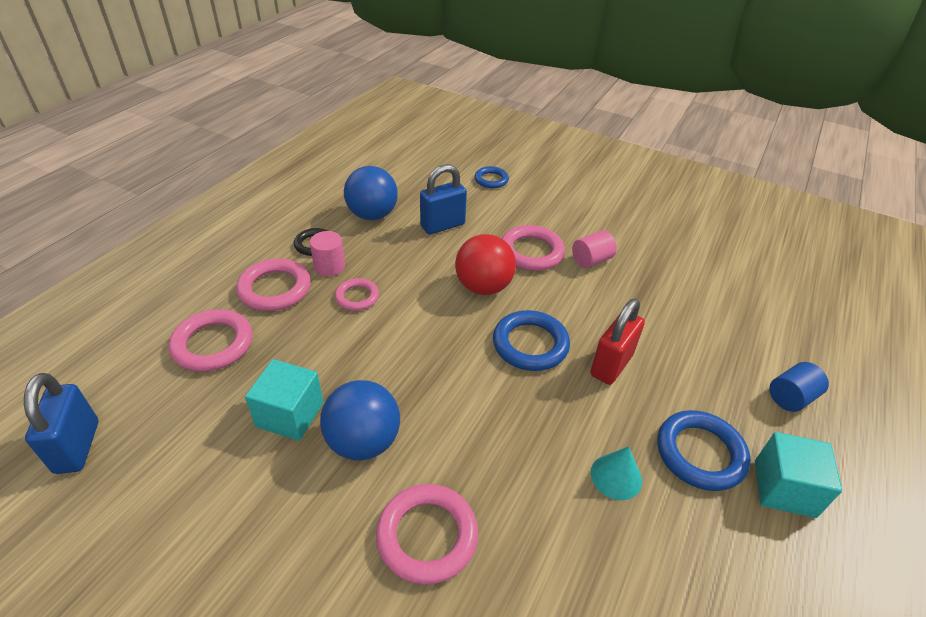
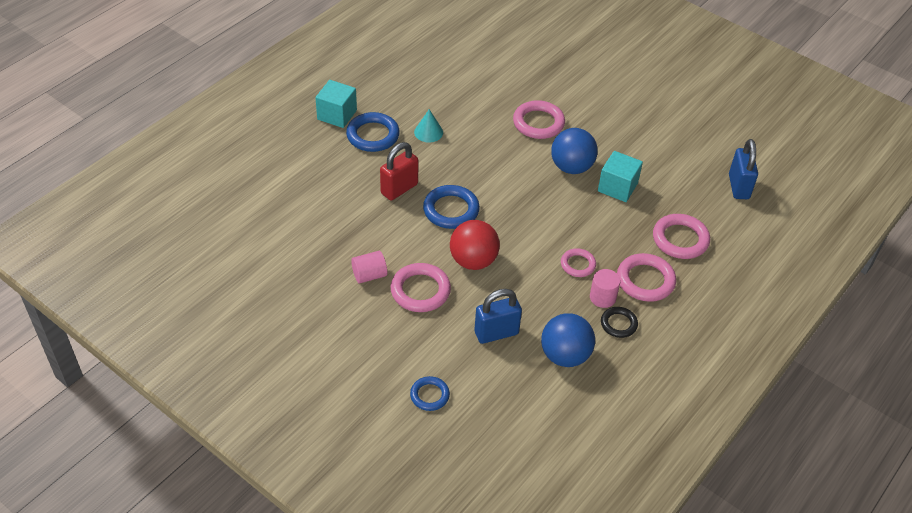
camera: 170 degrees left, 5 degrees up
(791, 397) = (291, 154): blue cylinder -> none

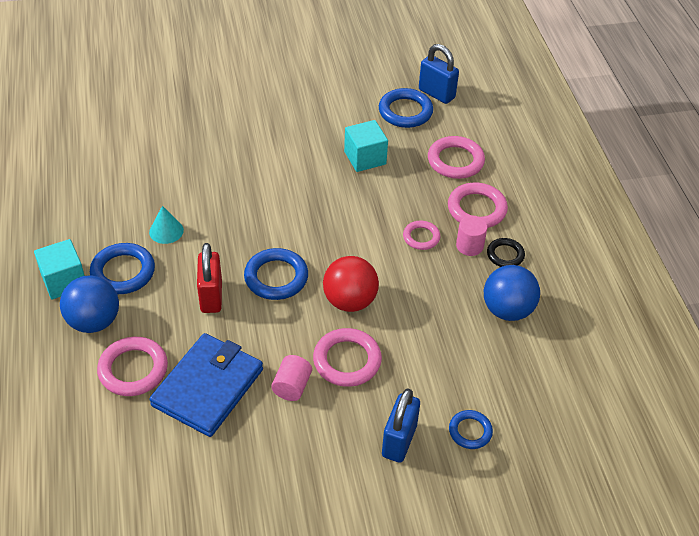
camera: 50 degrees left, 0 degrees up
(326, 234) = (208, 387): none -> blue wallet
(496, 333) = (443, 339): blue padlock -> blue padlock (399, 441)
(538, 123) = (241, 155): pink ring -> pink ring (133, 369)
(571, 167) = (313, 169): blue ball -> blue ball (94, 321)
(695, 181) = (405, 111): none -> blue ring

